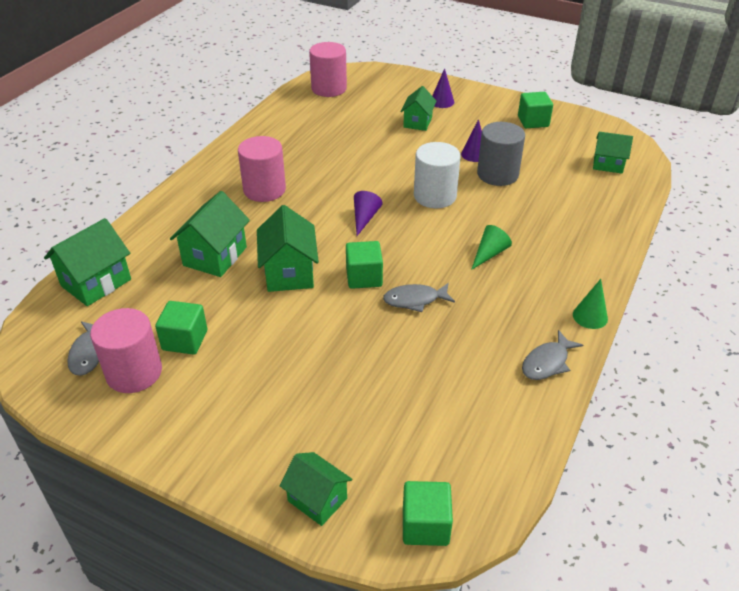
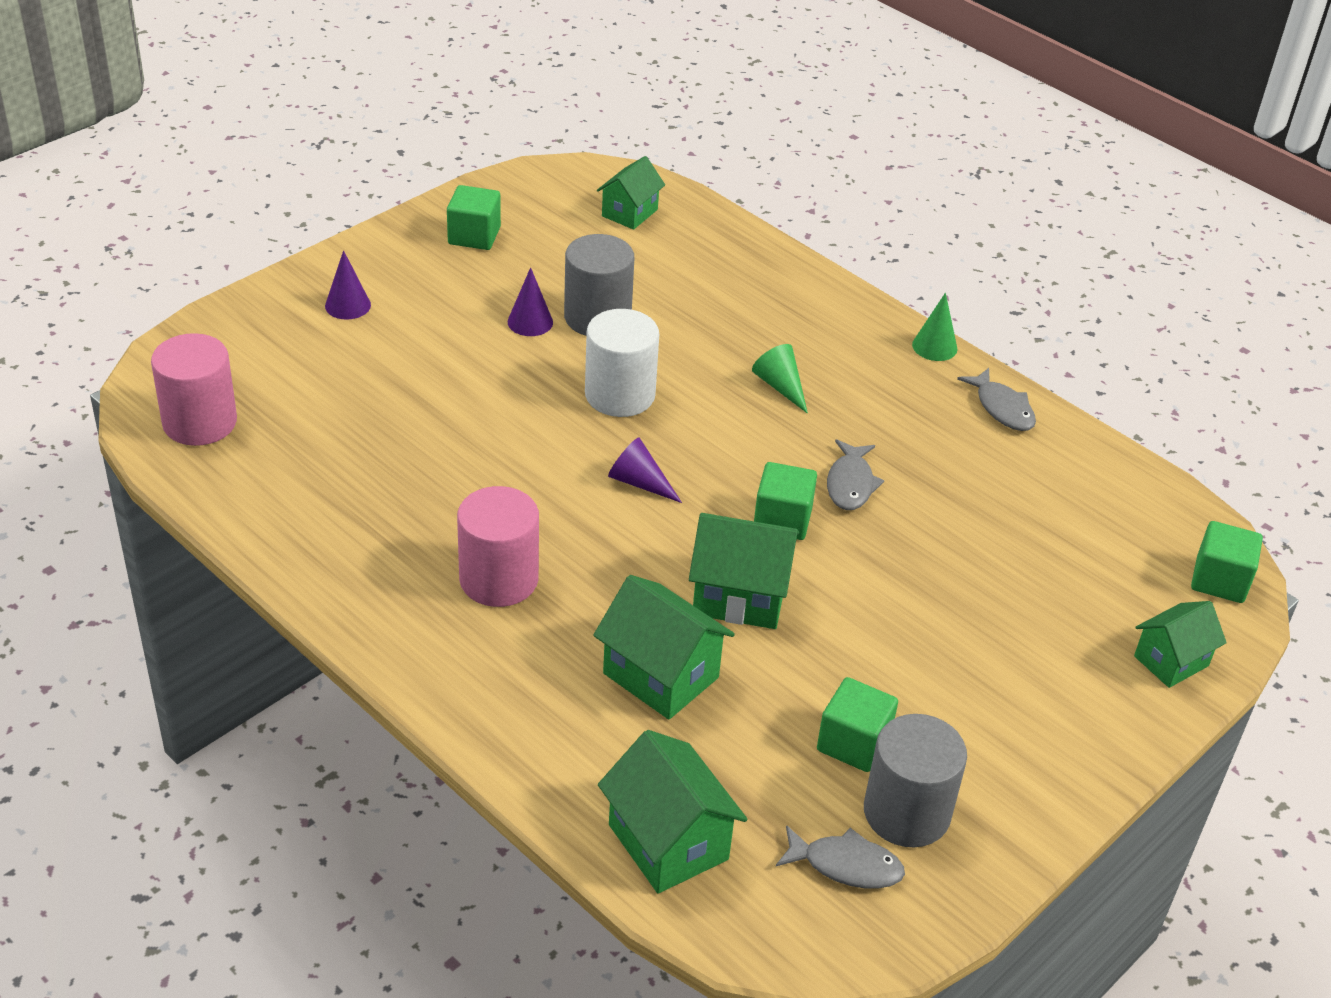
camera: 75 degrees left, 0 degrees up
(134, 373) = (906, 813): pink cylinder -> grey cylinder
(417, 122) = (396, 351): green house -> none

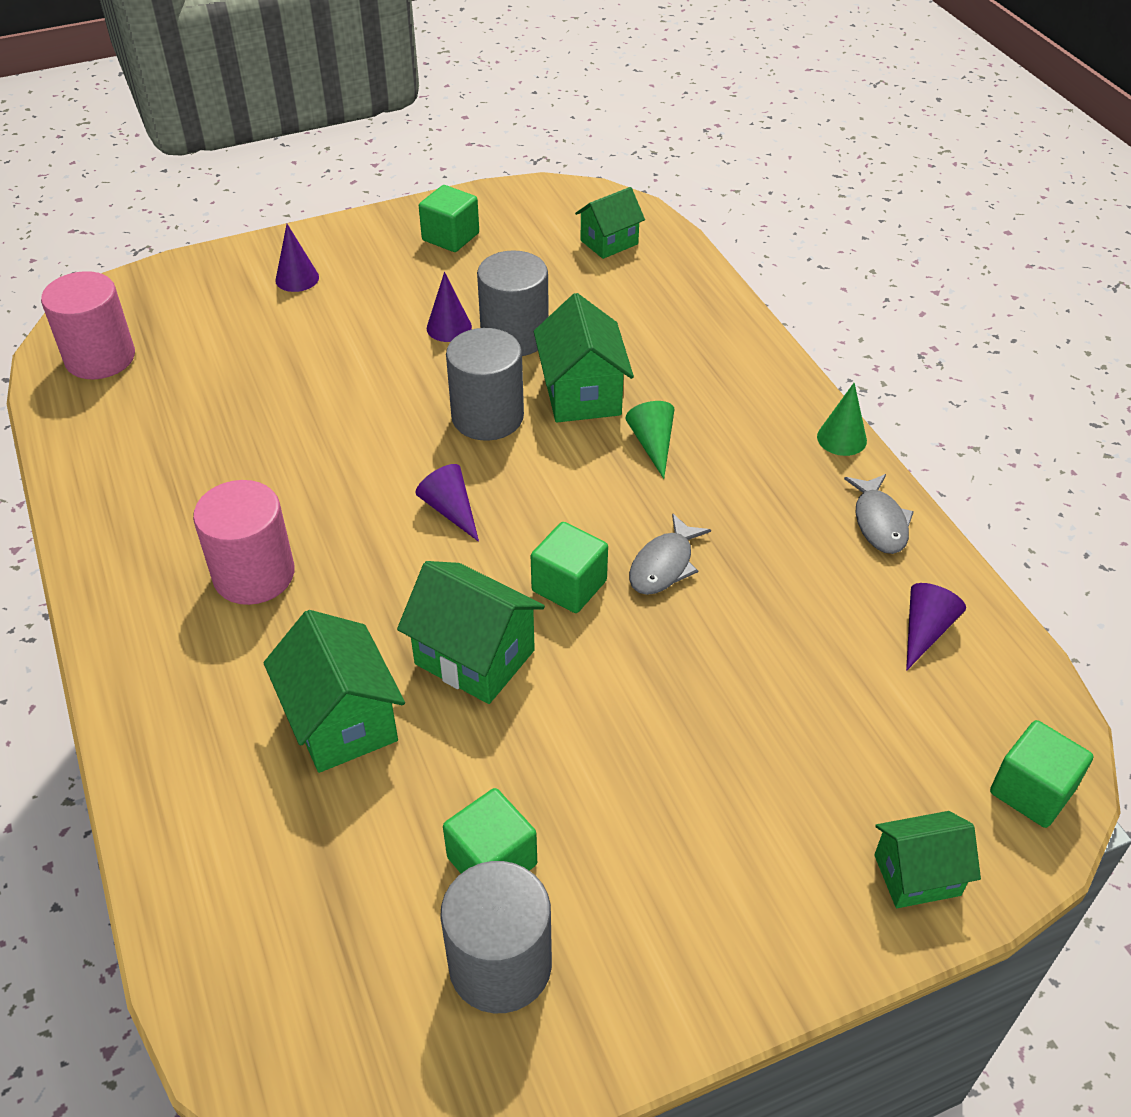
camera: 25 degrees right, 5 degrees up
(620, 395) = (487, 417): white cylinder -> grey cylinder
(668, 842) = (231, 912): green house -> green house (582, 394)
(846, 865) = (396, 1006): grey fish -> none
(1082, 484) = (925, 630): none -> purple cone

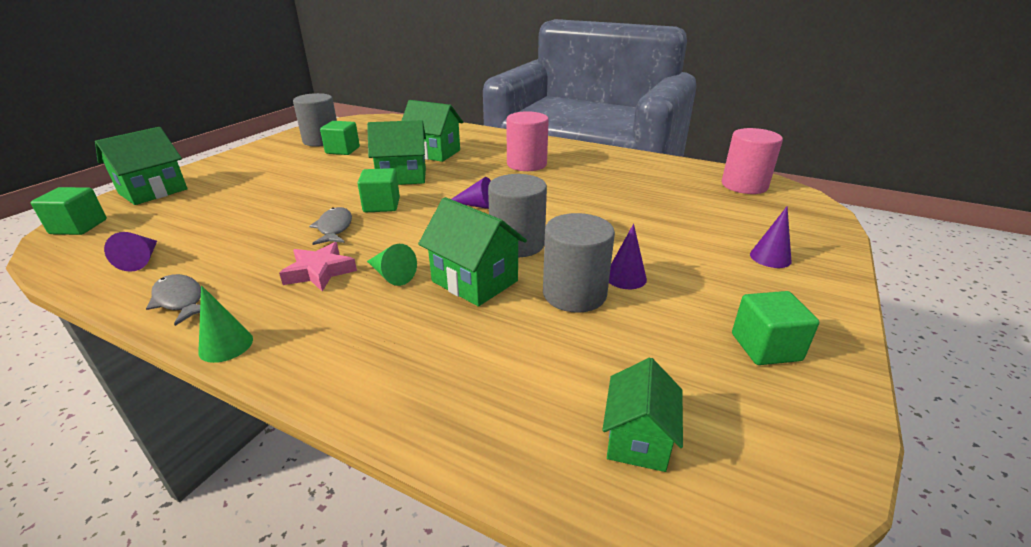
camera: 140 degrees right, 15 degrees down
(722, 489) = (319, 272): none -> pink star
(917, 875) = (153, 191): green house -> green house, size x1.51

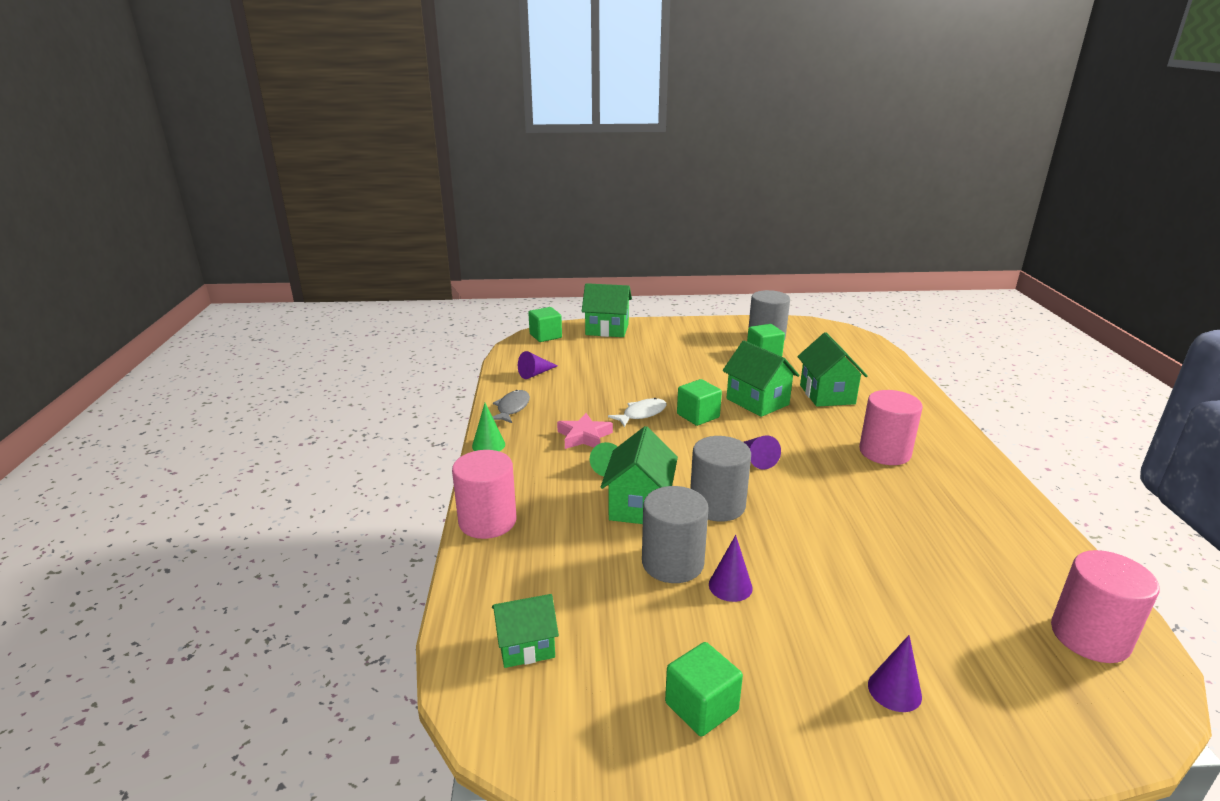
camera: 60 degrees right, 5 degrees down
(334, 228) = (642, 414): grey fish -> white fish
(384, 398) = (487, 521): none -> pink cylinder

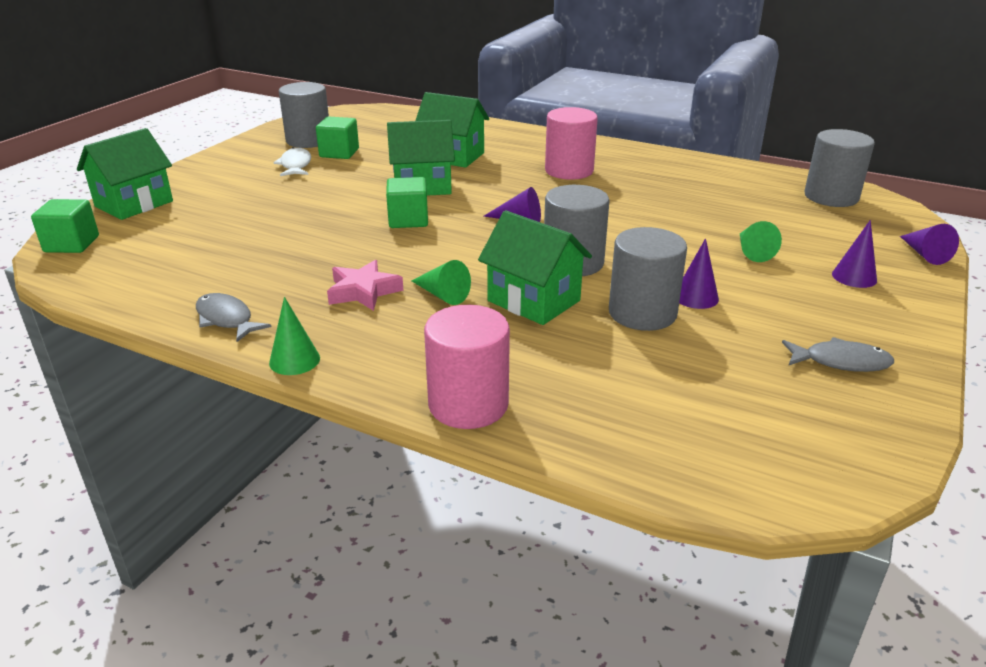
camera: 60 degrees left, 5 degrees up
(526, 646) = (715, 436): green house -> none
(535, 373) = (163, 279): purple cone -> purple cone (924, 254)
(642, 414) = (363, 245): white fish -> white fish (295, 165)
(701, 707) = (841, 362): green cube -> grey fish
(862, 602) = (752, 251): none -> green cone
(1089, 637) = (831, 197): pink cylinder -> grey cylinder

